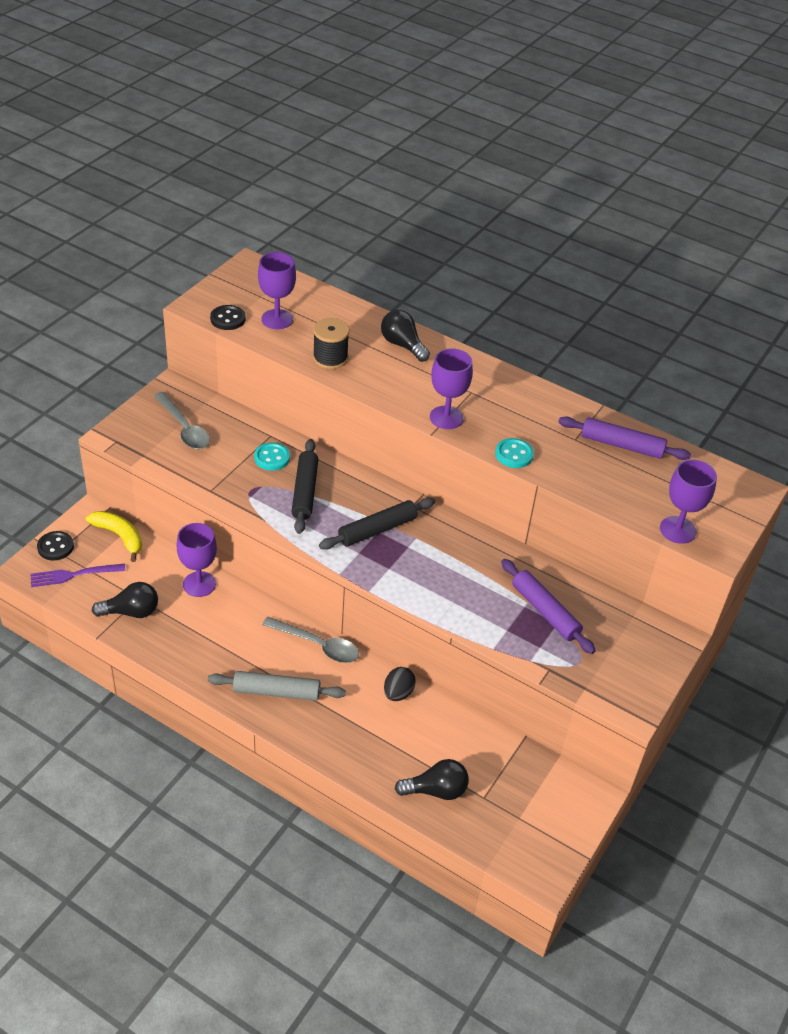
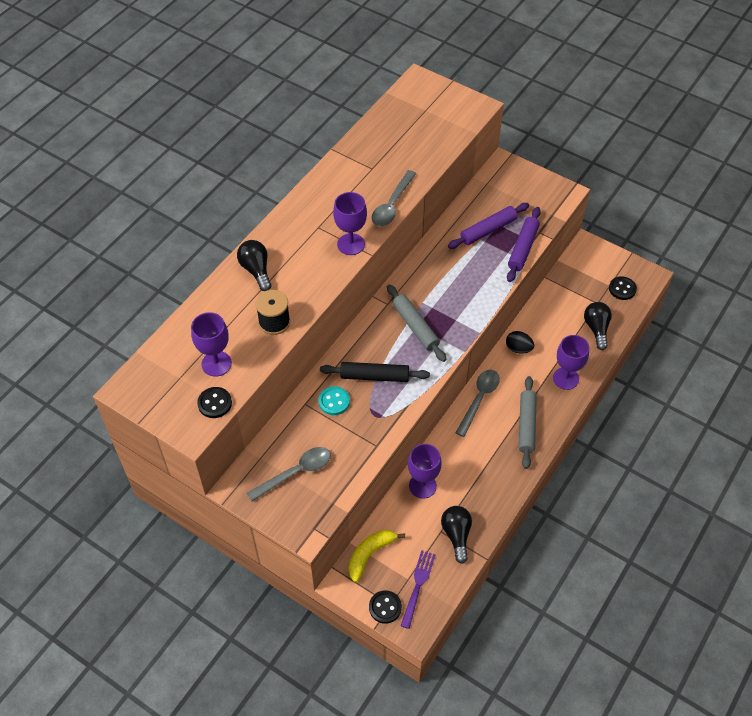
camera: 85 degrees left, 10 degrees up
(74, 575) = (418, 586): purple fork -> purple fork turned 150 degrees counterclockwise
(377, 530) = (415, 326): black rolling pin -> grey rolling pin
(402, 345) = (256, 270): black light bulb -> black light bulb turned 105 degrees clockwise
(513, 834) = (622, 289): none -> black button
(514, 454) = (392, 205): turquoise button -> grey spoon
(622, 445) = (377, 143): purple rolling pin -> purple rolling pin (523, 248)
(677, 530) = (462, 124): purple goblet -> purple goblet (565, 378)

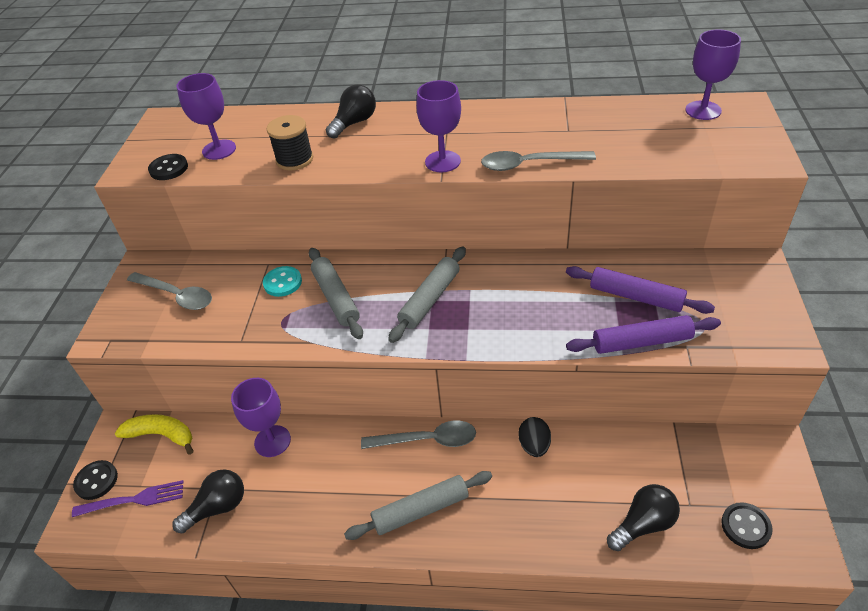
camera: 65 degrees right, 10 degrees down
(374, 376) = (336, 298): black rolling pin -> grey rolling pin
(565, 378) = (528, 523): purple goblet -> purple goblet (703, 110)

